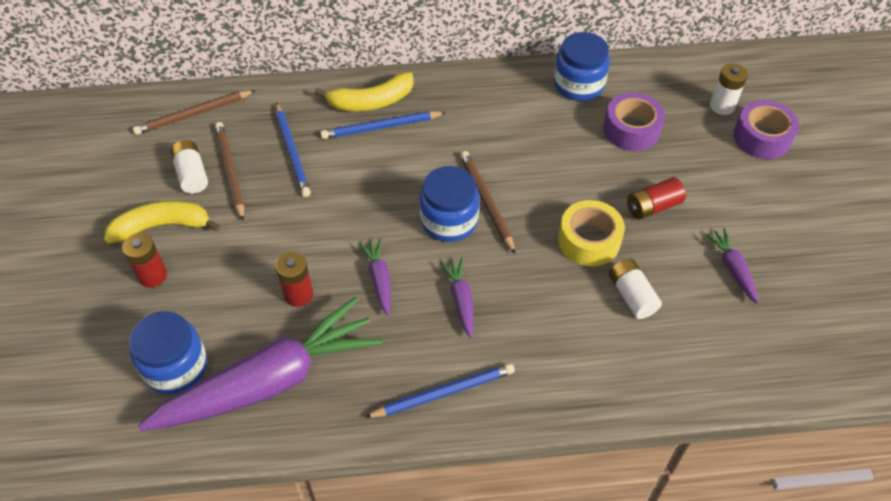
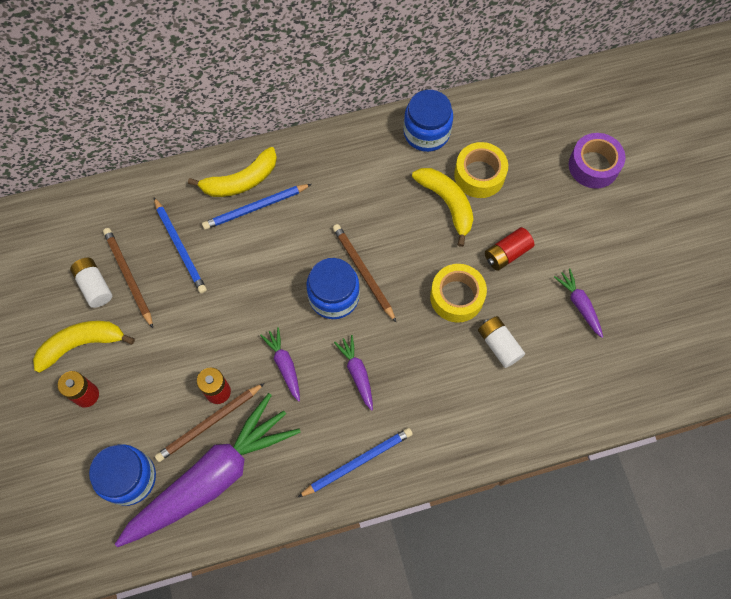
camera: 10 degrees left, 15 degrees up
(193, 114) = (79, 221): brown pencil -> brown pencil (209, 423)
(591, 151) = (447, 204): none -> yellow banana
(631, 129) = (479, 175): purple tape -> yellow tape
(722, 106) = (556, 137): white battery -> none

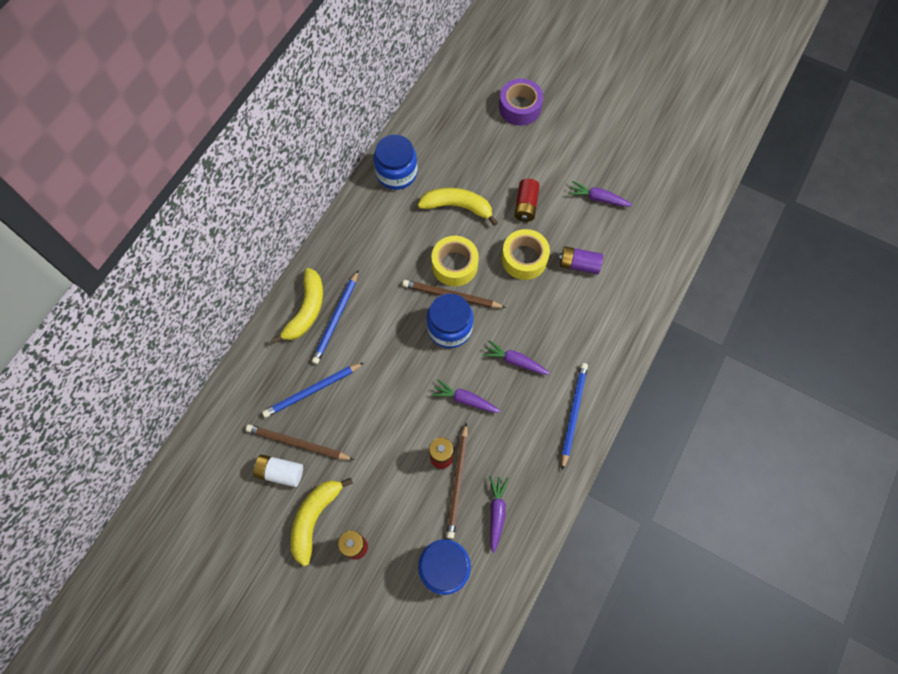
camera: 45 degrees left, 0 degrees up
(180, 247) = (312, 391): blue pencil -> blue pencil turned 135 degrees clockwise
(212, 477) = (496, 513): purple carrot -> purple carrot, size x0.41
(479, 175) = (458, 172): yellow tape -> yellow tape (454, 265)
(499, 345) = (579, 264): white battery -> purple battery

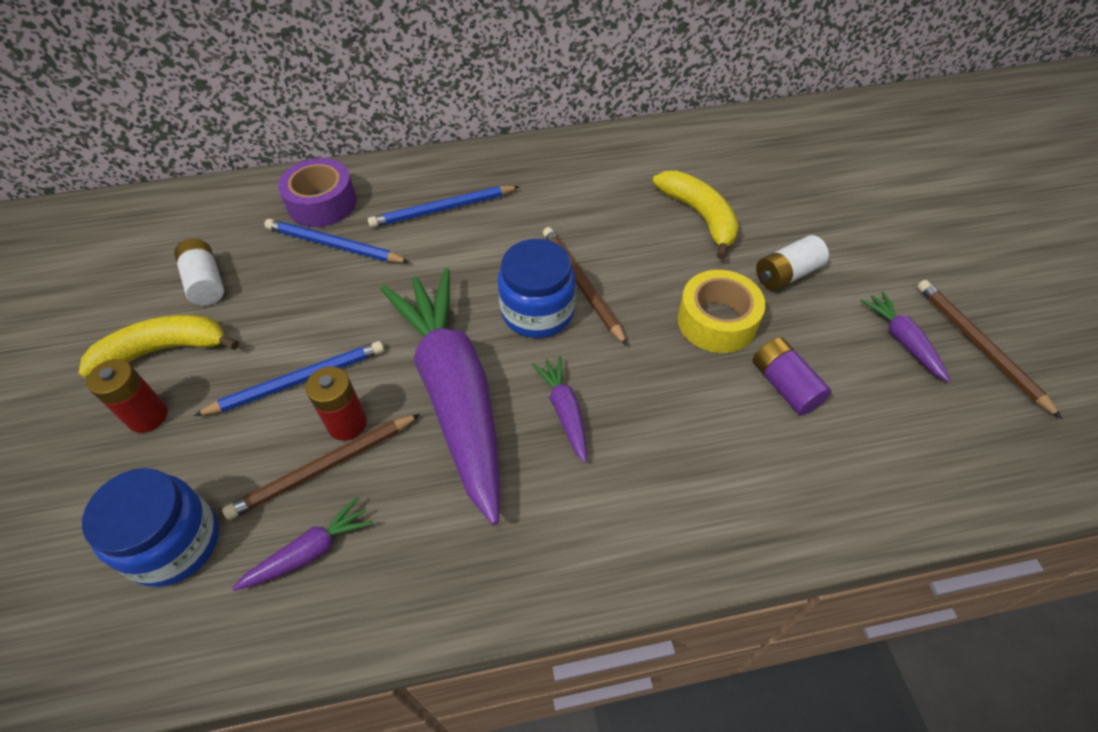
camera: 50 degrees right, 15 degrees down
(298, 443) = (255, 274): brown pencil -> brown pencil (979, 346)
(306, 310) = (428, 182): yellow banana -> none
(396, 173) = (671, 146): blue jar -> none
(454, 265) = (624, 262): yellow tape -> none
(465, 400) = (454, 394): purple carrot -> purple carrot, size x2.45
(520, 107) = (895, 186): purple tape -> purple tape (322, 203)
(525, 205) = (786, 274): red battery -> white battery
(573, 414) = (556, 544): blue pencil -> blue pencil (298, 381)

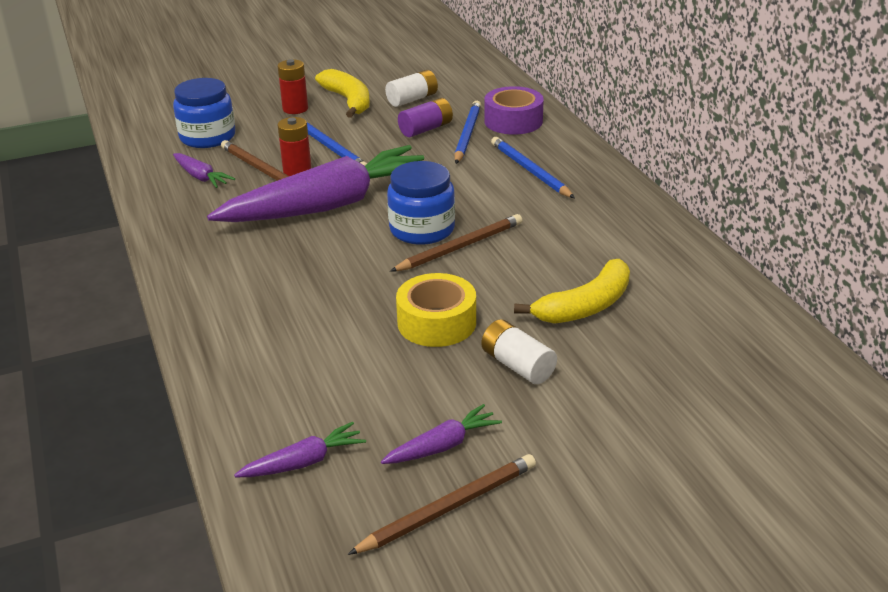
camera: 80 degrees right, 20 degrees down
(564, 411) = (319, 253): purple carrot -> purple carrot (303, 462)
(785, 385) = (365, 364): purple battery -> purple battery (426, 129)

